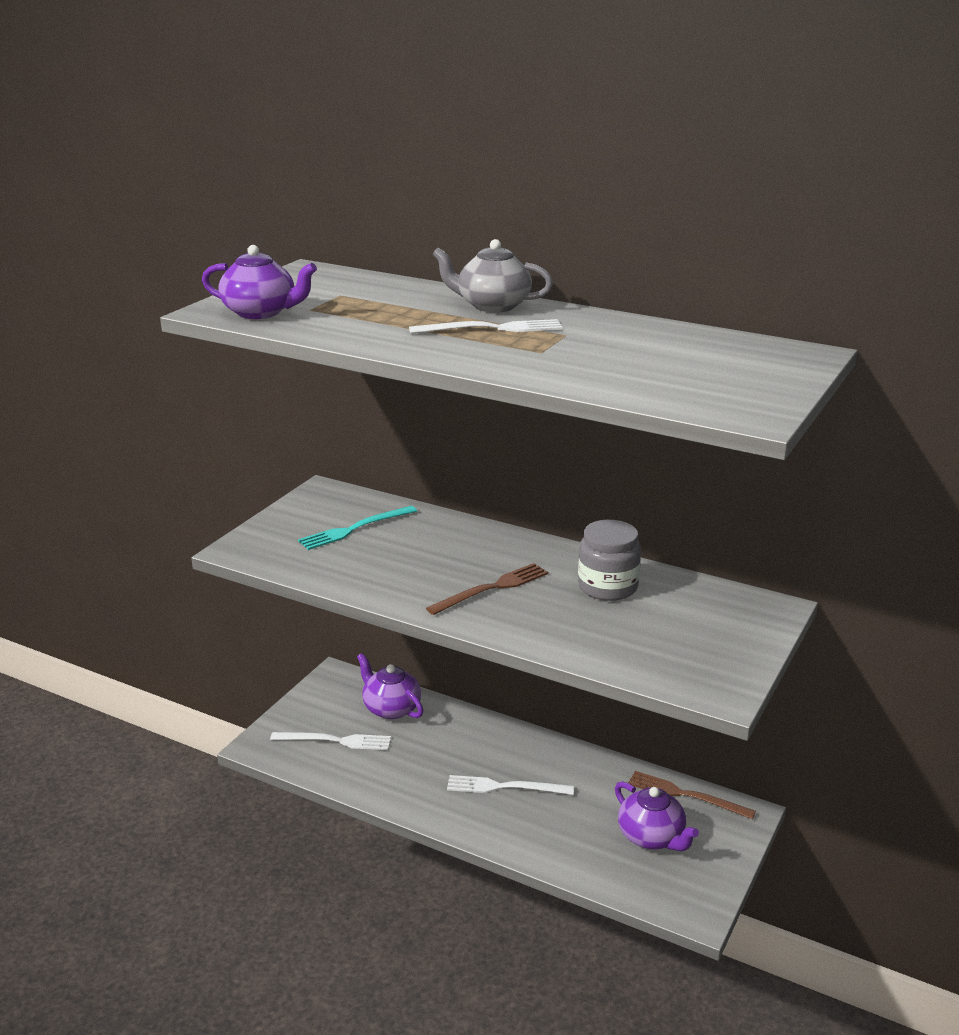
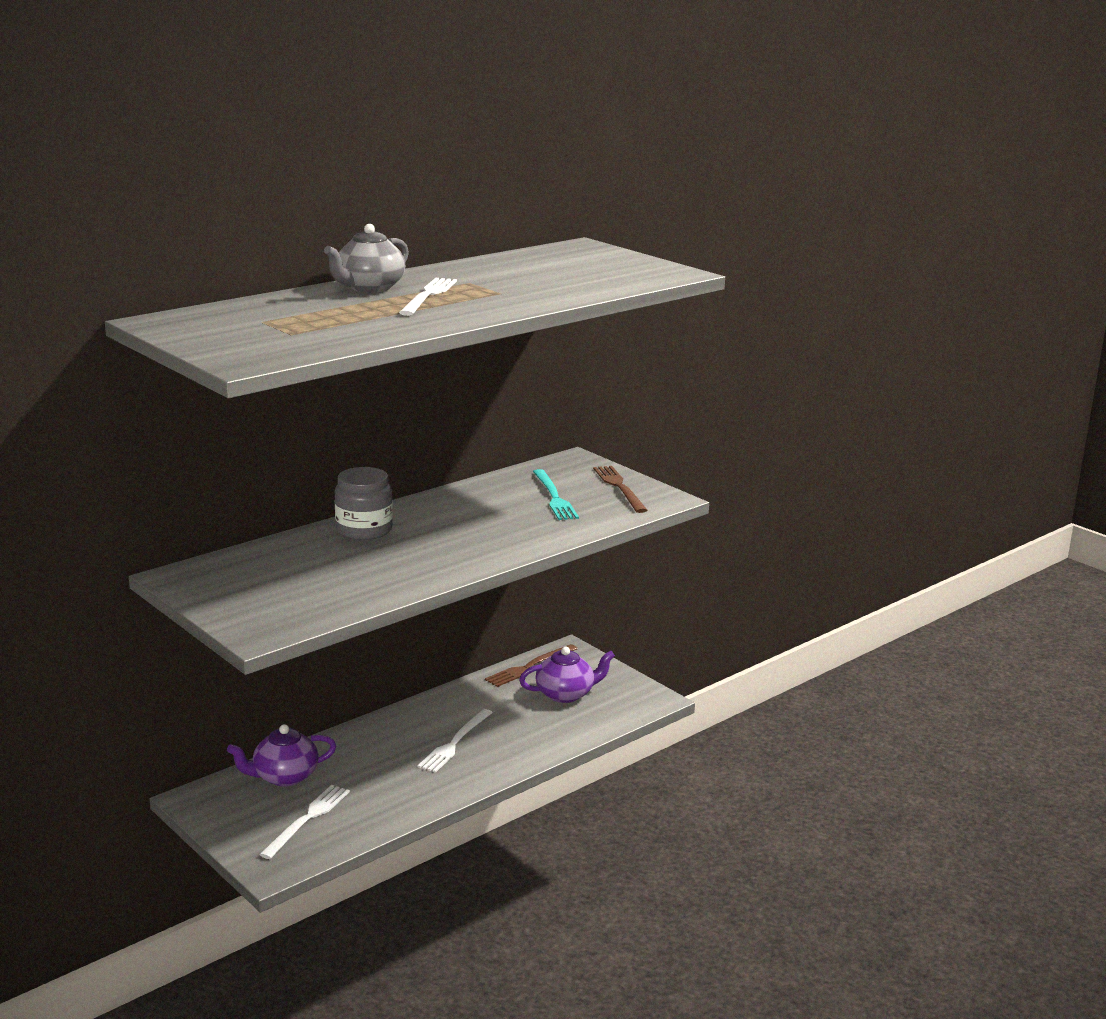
camera: 70 degrees left, 5 degrees down
(261, 312) = (276, 348): purple teapot -> none
(355, 529) = (281, 574): turquoise fork -> turquoise fork (554, 497)
(492, 588) = (455, 539): brown fork -> brown fork (619, 487)
(607, 587) = (494, 500): grey jar -> grey jar (364, 530)

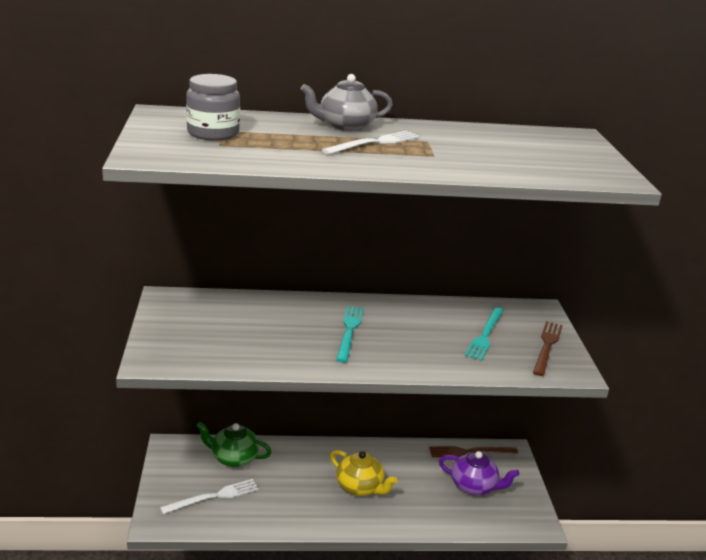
camera: 35 degrees right, 5 degrees up
(284, 777) = (233, 458): purple teapot -> green teapot
(364, 530) = (319, 309): grey jar -> grey jar (213, 133)
(423, 538) = (349, 331): none -> turquoise fork
(455, 743) = (360, 487): white fork -> yellow teapot

